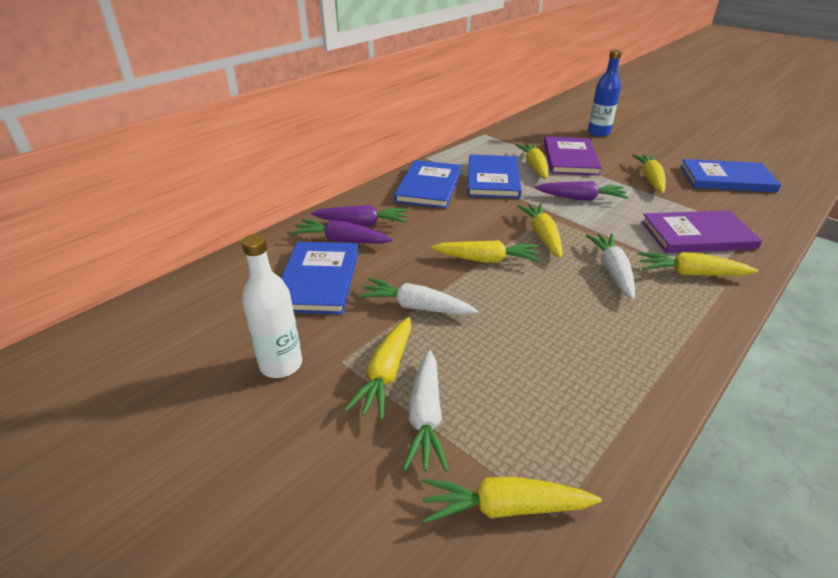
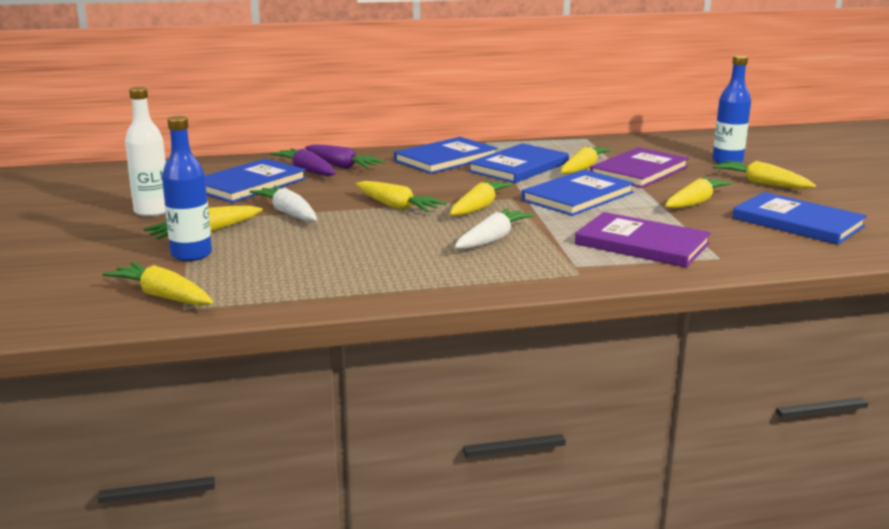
camera: 35 degrees right, 15 degrees down
(425, 417) = (191, 255): white carrot -> blue bottle
(580, 198) = (577, 196): purple carrot -> blue book
(691, 274) = (566, 260): yellow carrot -> yellow carrot (762, 184)

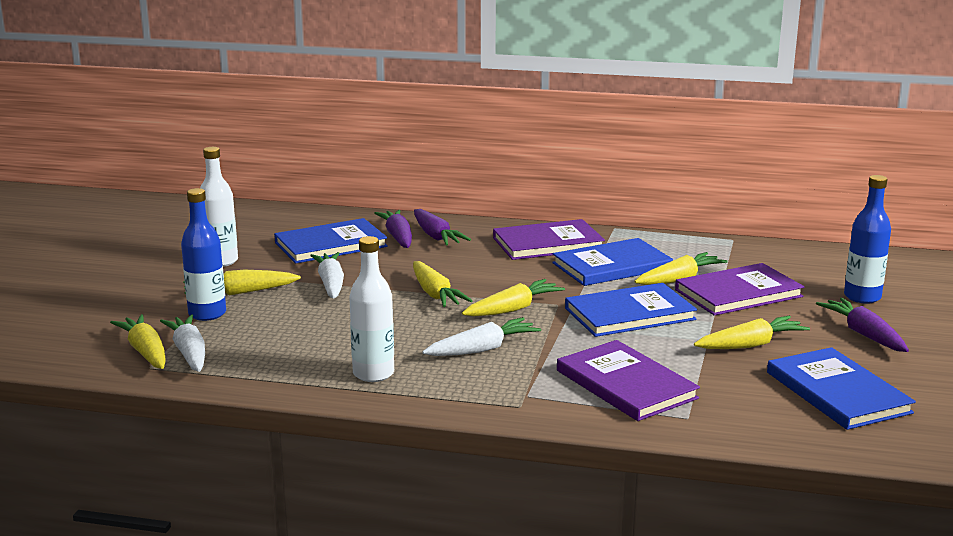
camera: 25 degrees right, 0 degrees up
(213, 289) = (189, 353): none -> white carrot
(420, 274) = (373, 374): none -> white bottle
(446, 159) = (548, 243): blue book -> purple book
(762, 184) = (864, 334): yellow carrot -> purple carrot

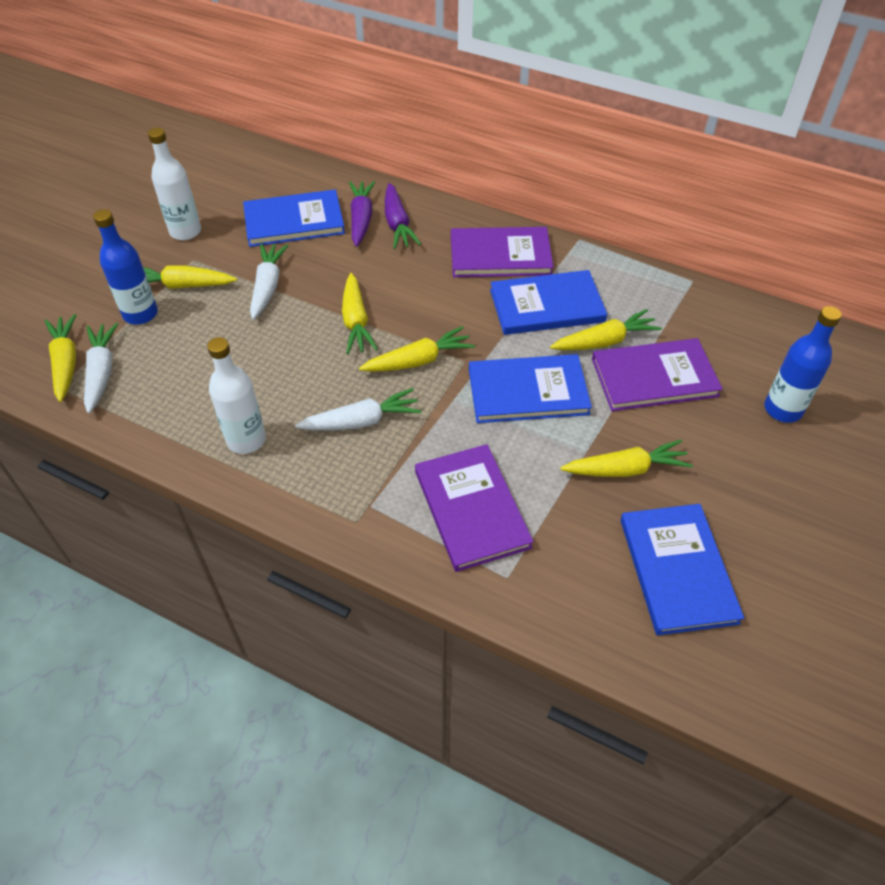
camera: 15 degrees right, 30 degrees up
(864, 334) = (753, 476): purple carrot -> none

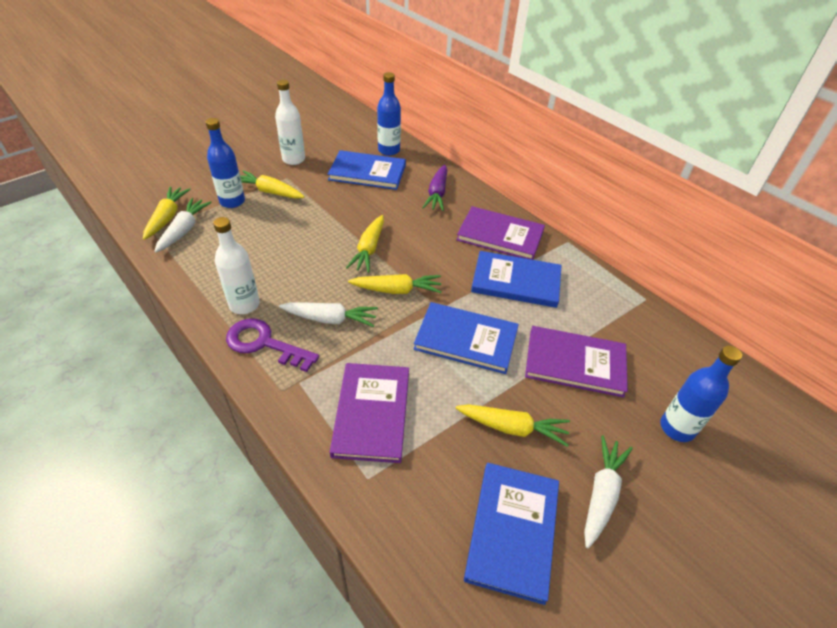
camera: 20 degrees right, 5 degrees down
(267, 286) = (324, 208): white carrot -> white carrot (601, 494)
(302, 477) = (265, 344): none -> purple key
(303, 183) = (389, 150): none -> blue bottle
(361, 219) = (414, 183): purple carrot -> none
(604, 341) = (548, 322): yellow carrot -> none

